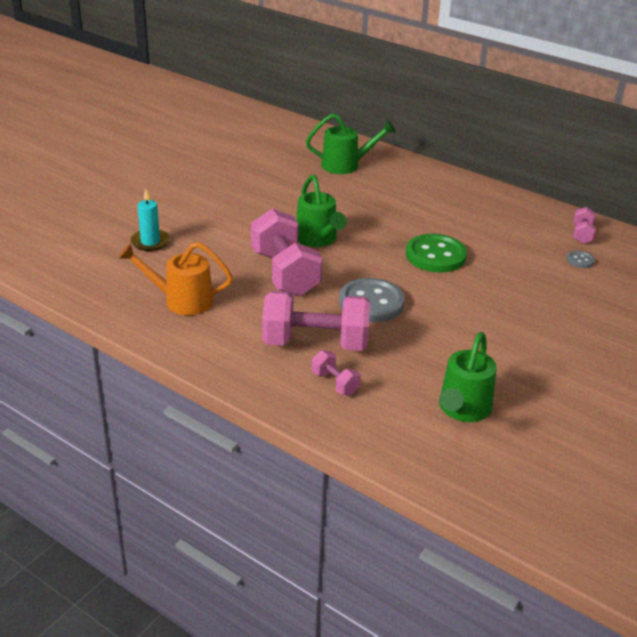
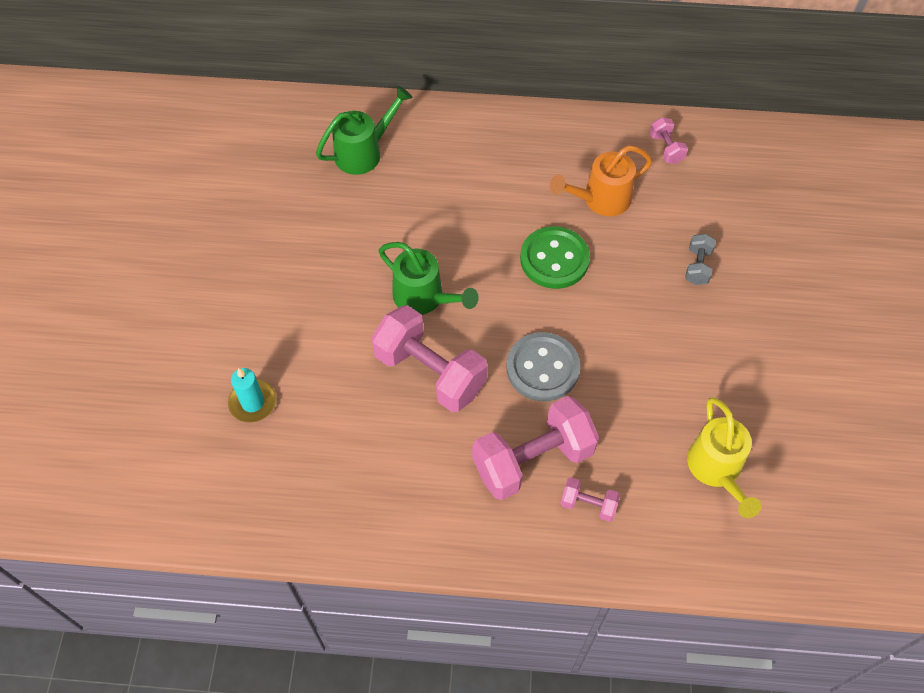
camera: 30 degrees left, 25 degrees up
(181, 300) = (358, 476): orange watering can -> orange watering can (600, 200)
(462, 410) = (717, 470): green watering can -> yellow watering can
(552, 299) = (697, 266): none -> grey dumbbell
(580, 260) = (687, 192): grey button -> none

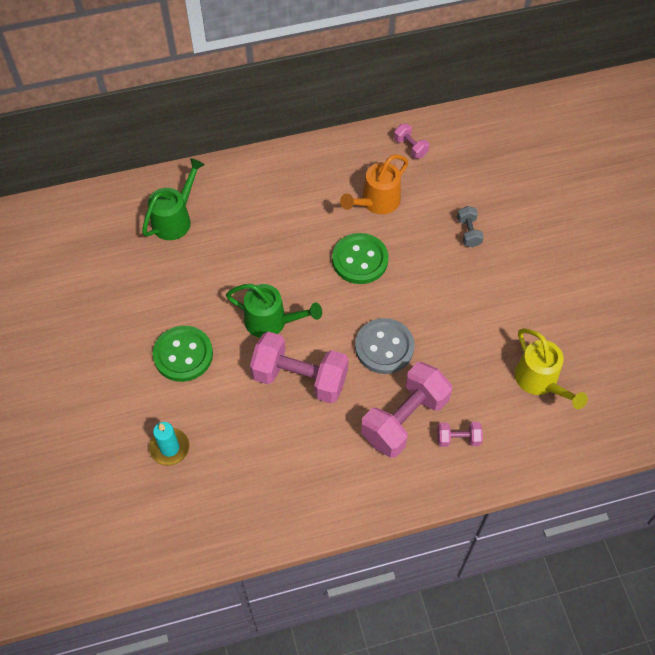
camera: 20 degrees left, 0 degrees up
(310, 304) = (183, 355): none -> green button

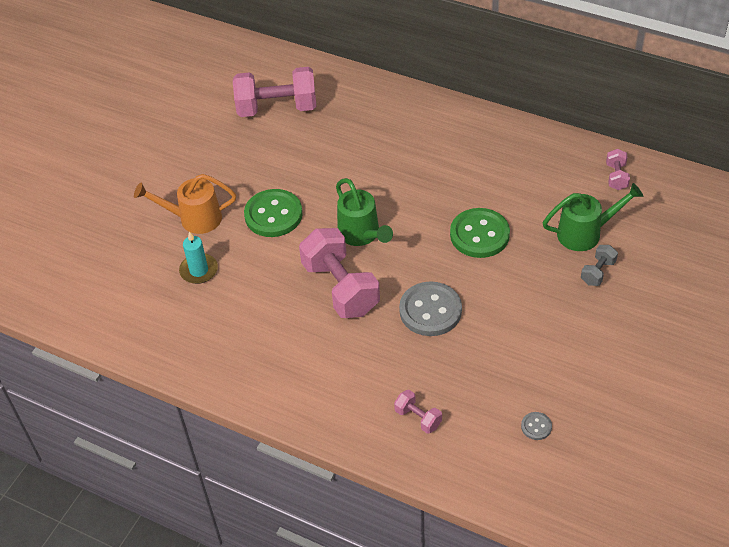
camera: 45 degrees right, 10 degrees down
(175, 219) = (366, 118): green watering can -> green watering can (586, 233)
(376, 202) = (539, 201): orange watering can -> orange watering can (193, 218)
(404, 419) = (390, 373): pink dumbbell -> pink dumbbell (277, 108)
(540, 382) = (536, 426): yellow watering can -> grey button

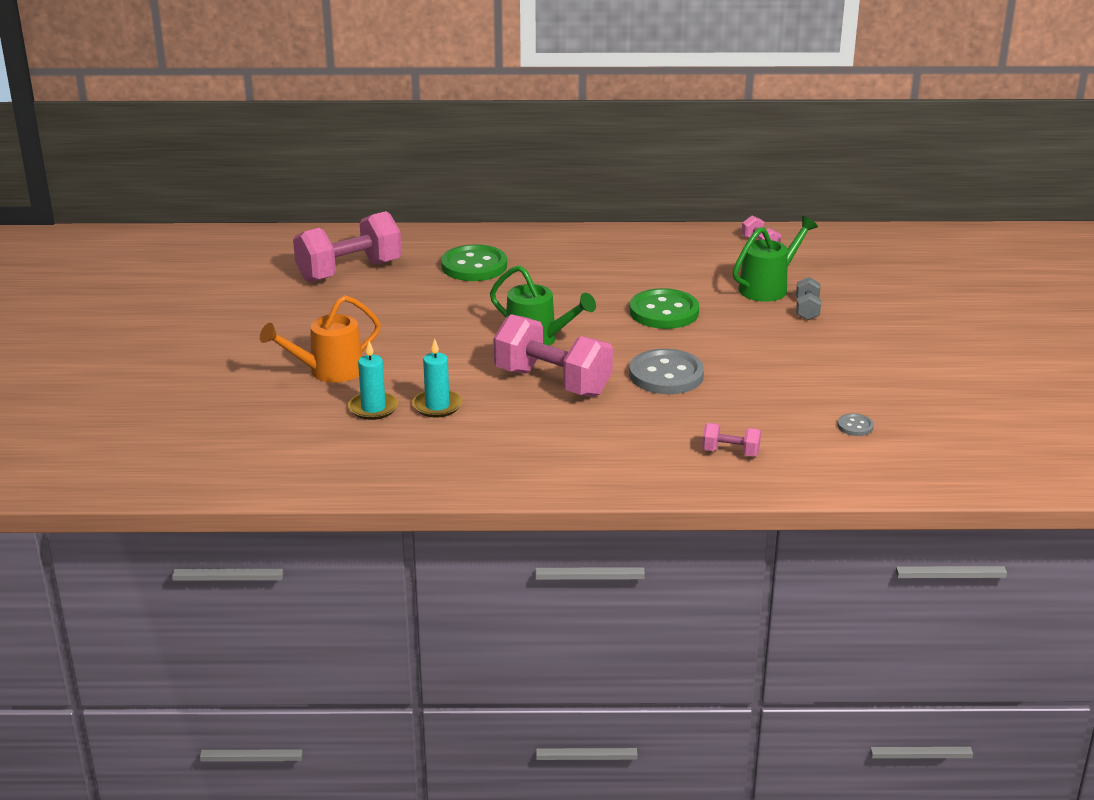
camera: 30 degrees left, 20 degrees down
(243, 284) = (437, 406): none -> turquoise candle
(273, 215) = (422, 348): green button -> green button (474, 266)

